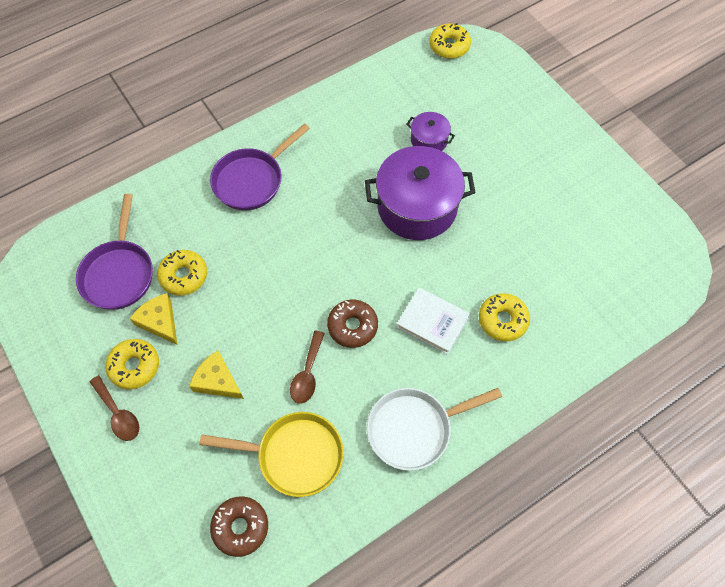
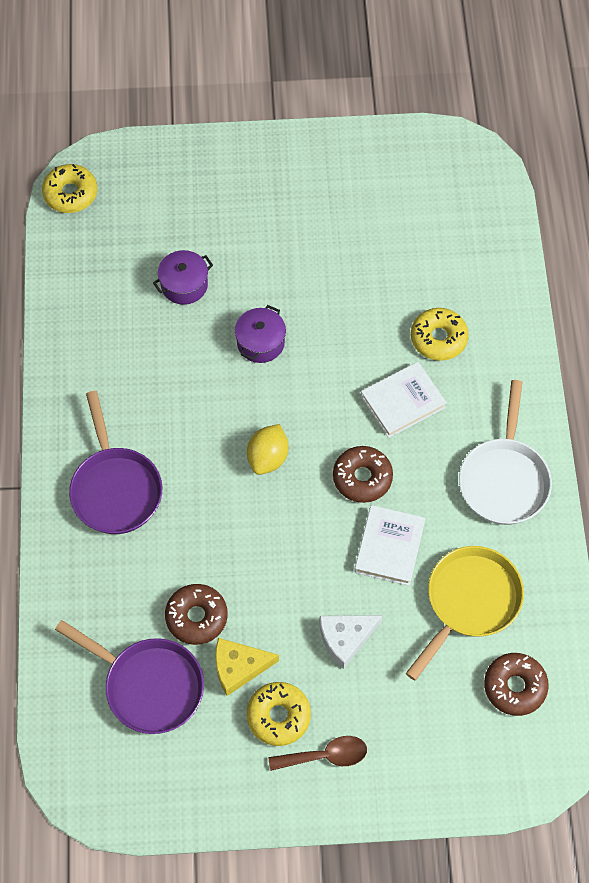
camera: 60 degrees left, 0 degrees up
(184, 276) = (196, 617): yellow donut -> brown donut
(217, 380) = (345, 638): yellow cheese -> white cheese
(307, 374) = (389, 547): brown spoon -> white book
(330, 257) = (268, 458): none -> yellow lemon
(417, 207) = (260, 342): purple pot -> purple pot, size x0.49

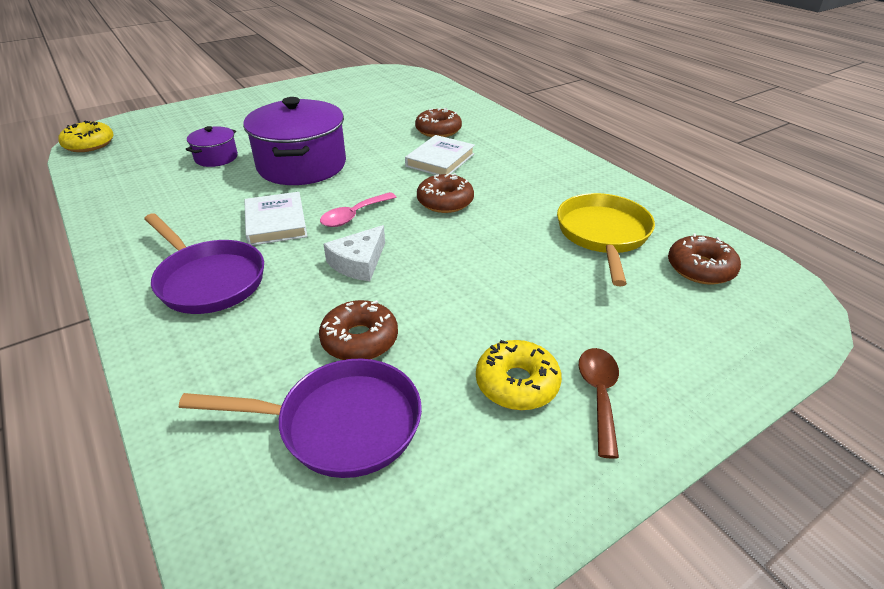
camera: 30 degrees left, 25 degrees down
(239, 667) = (438, 361): yellow cheese -> none
(260, 342) = (302, 165): purple pot -> purple pot, size x2.06
(268, 458) = (353, 216): yellow lemon -> pink spoon
(325, 756) = (599, 395): brown spoon -> brown spoon turned 45 degrees counterclockwise
(345, 638) = (525, 296): white cheese -> white cheese (359, 262)
(389, 547) = (505, 228): white book -> white book (276, 222)
(438, 338) = (438, 130): yellow donut -> brown donut
(504, 479) = (552, 170): white pan -> none

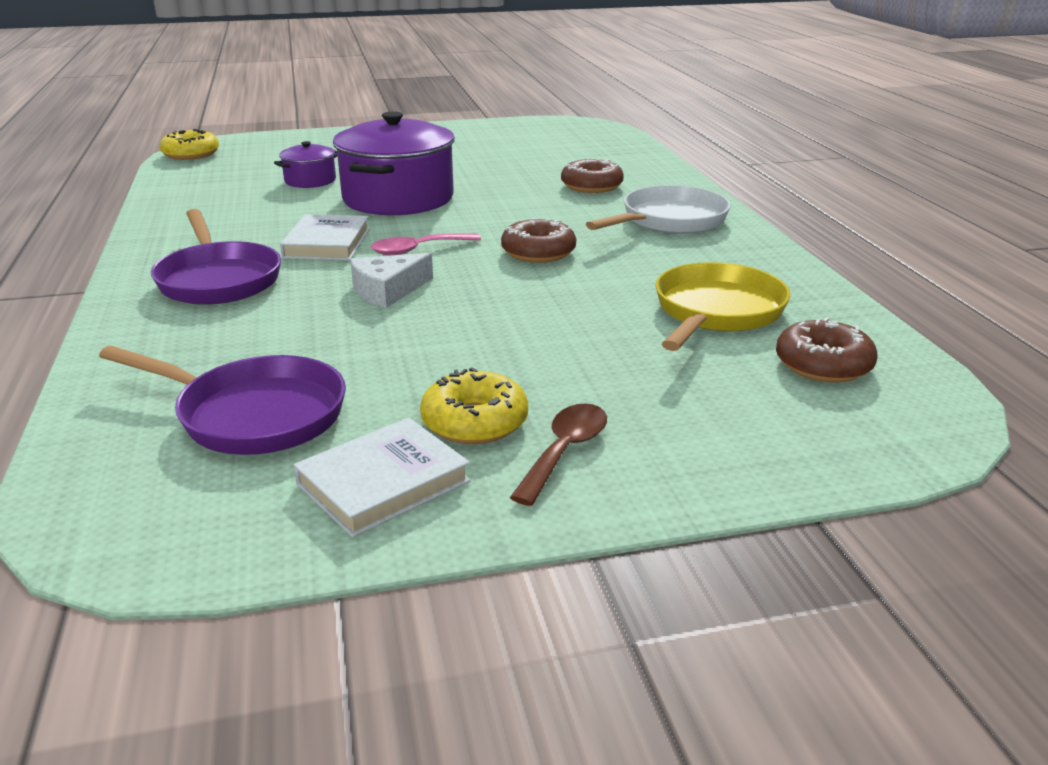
camera: 20 degrees right, 10 degrees down
(360, 339) = (332, 353): brown donut -> none
(440, 160) = (568, 214): white book -> white book (383, 483)
(514, 155) = (669, 220): none -> white pan

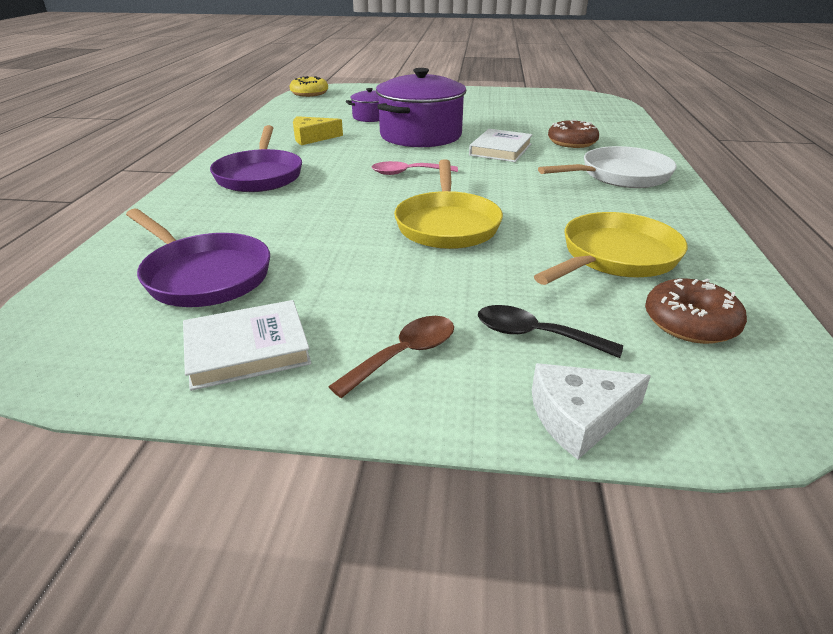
camera: 20 degrees right, 5 degrees up
(249, 218) = (312, 138): none -> yellow cheese
(327, 243) = (349, 160): white book -> white book (500, 150)
(388, 290) = (364, 199): white cheese -> white cheese (579, 417)
(474, 422) = (351, 313): yellow donut -> none
(512, 305) = (447, 224): none -> yellow pan
(538, 252) = (496, 187): brown donut -> none
(684, 405) = (535, 335): none -> black spoon

